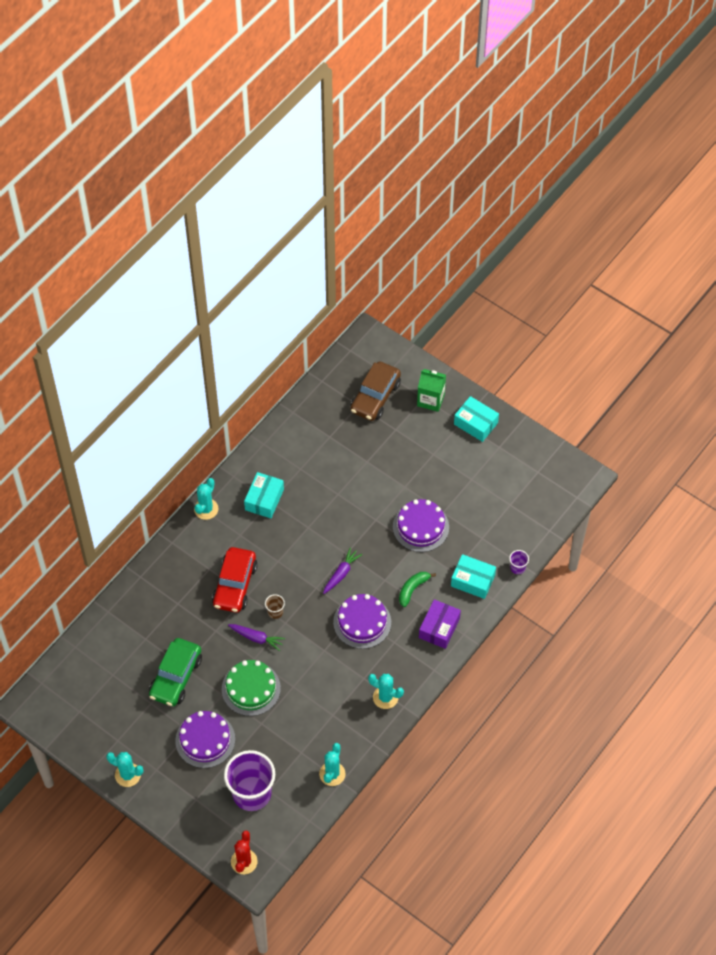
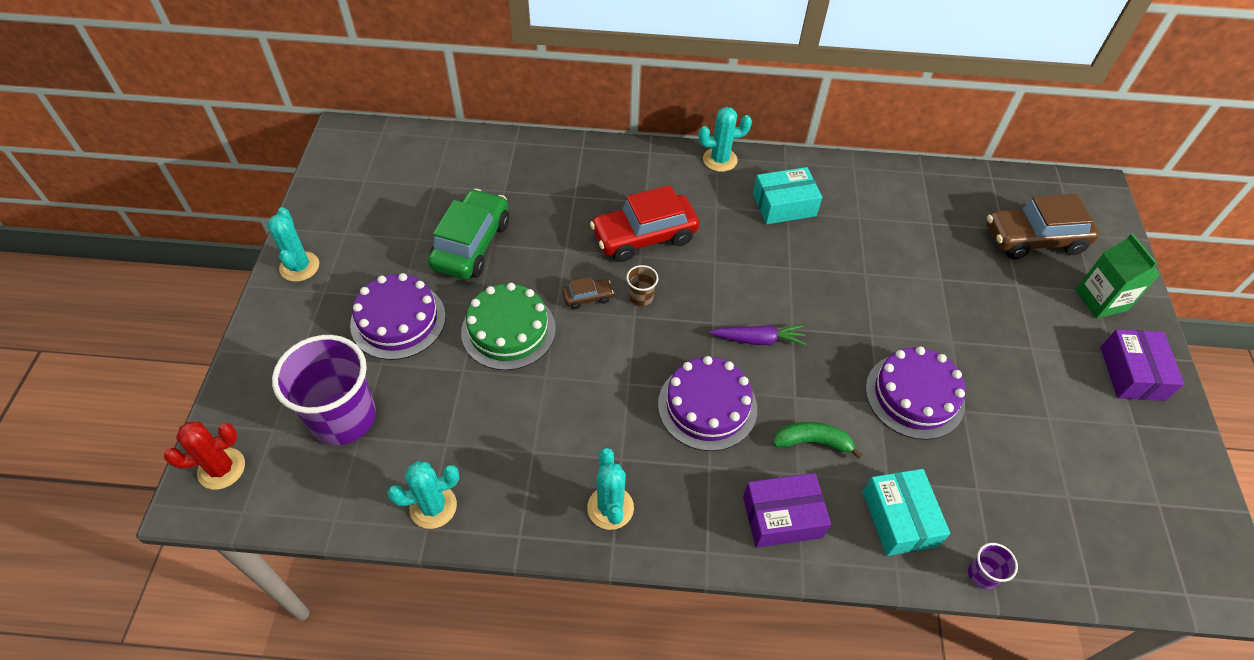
camera: 55 degrees right, 5 degrees down
(176, 677) = (471, 244): green car -> green car turned 120 degrees clockwise
(256, 638) = (587, 297): purple carrot -> brown car
(476, 423) = (1132, 373): turquoise box -> purple box

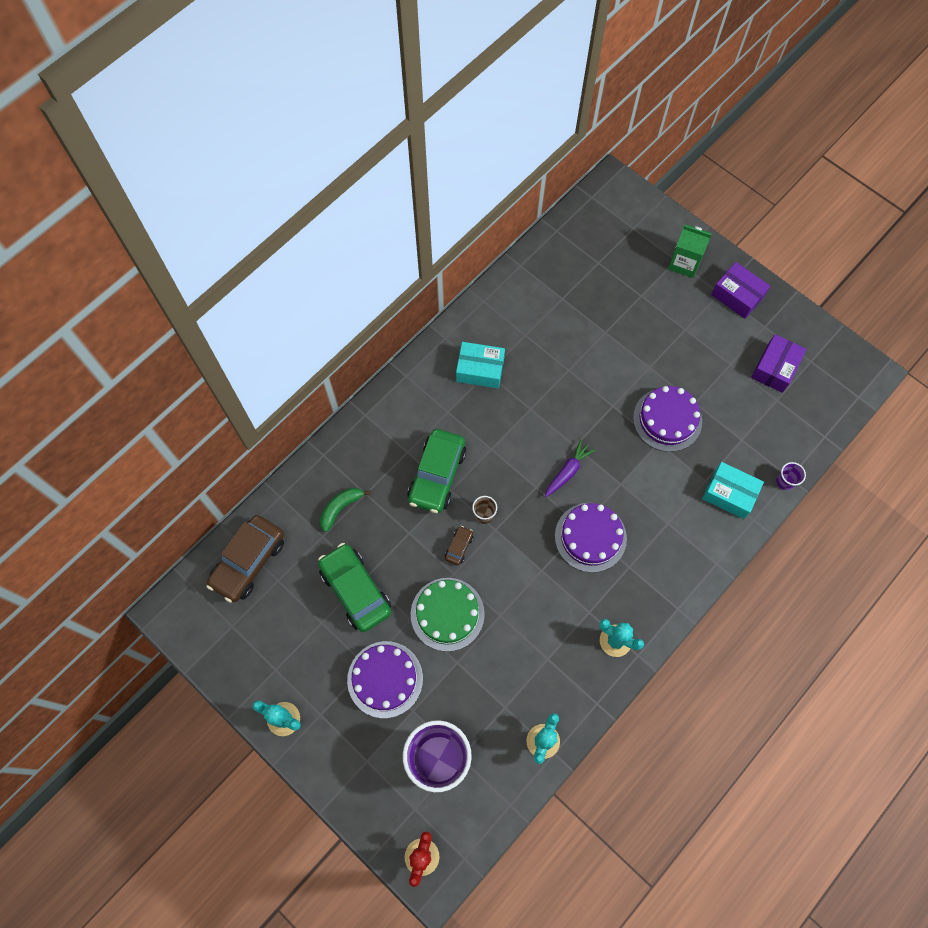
camera: 50 degrees left, 15 degrees up
(644, 237) = (437, 475): red car -> green car
(720, 160) = (409, 376): turquoise cactus -> none
(782, 517) = (686, 553): purple box -> purple box (775, 368)
(784, 205) = (480, 370): turquoise box -> turquoise box turned 75 degrees clockwise
(812, 442) = (655, 499): green banana -> green banana (341, 508)
(1034, 239) = (619, 254): brown car -> brown car (248, 562)

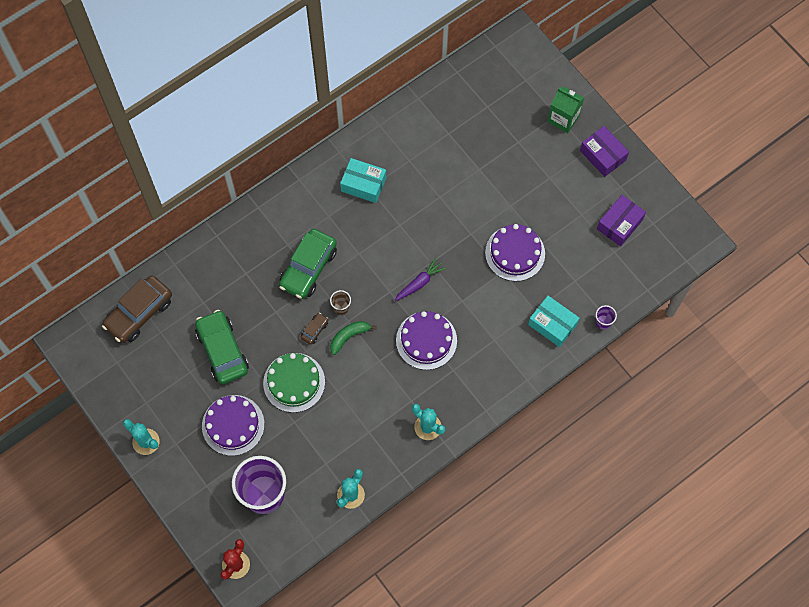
camera: 10 degrees right, 0 degrees up
(341, 508) = (223, 282): green banana -> green banana (349, 337)

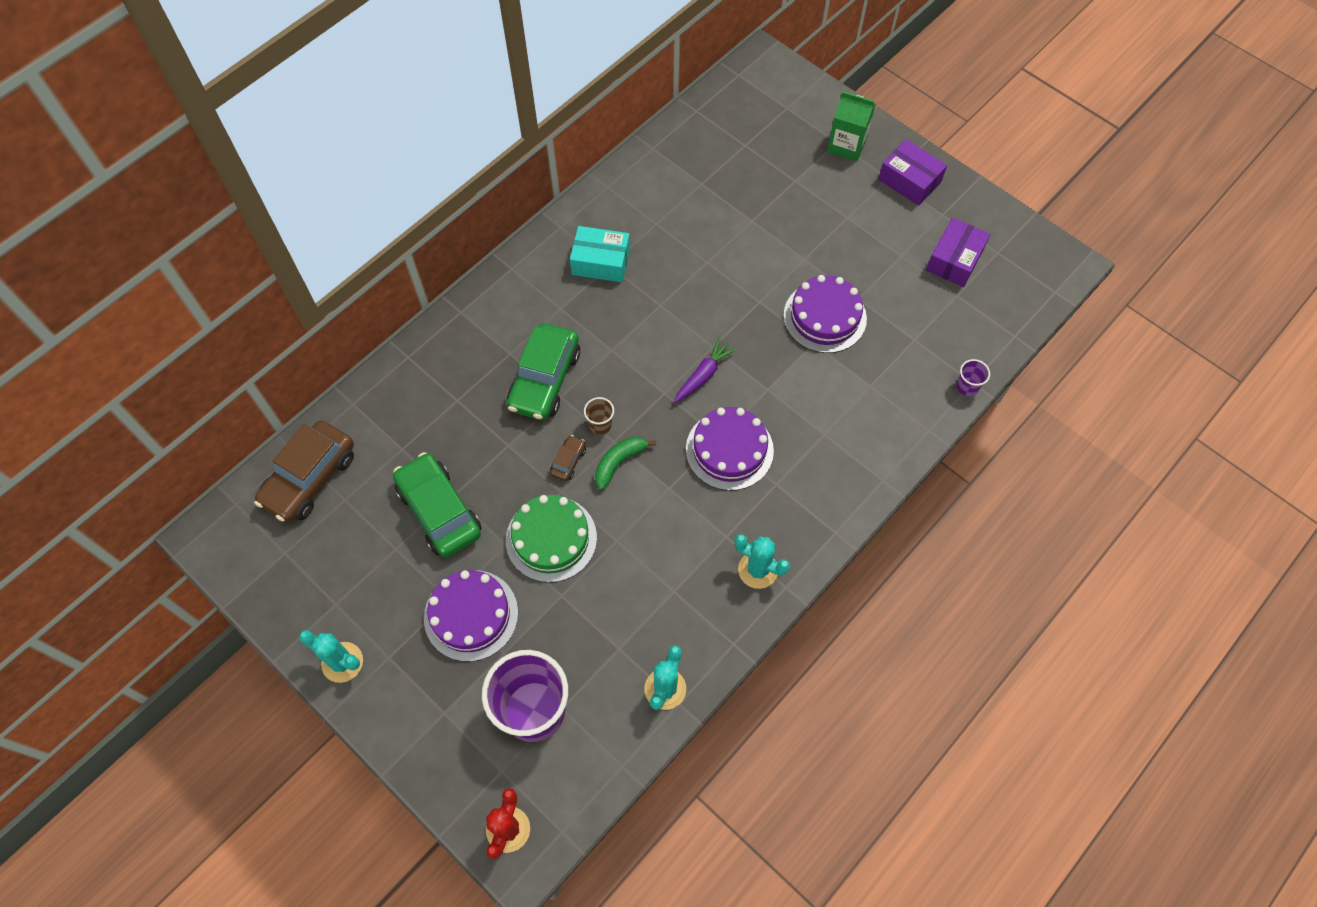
camera: 10 degrees left, 5 degrees down
(552, 324) = (899, 400): turquoise box -> none

